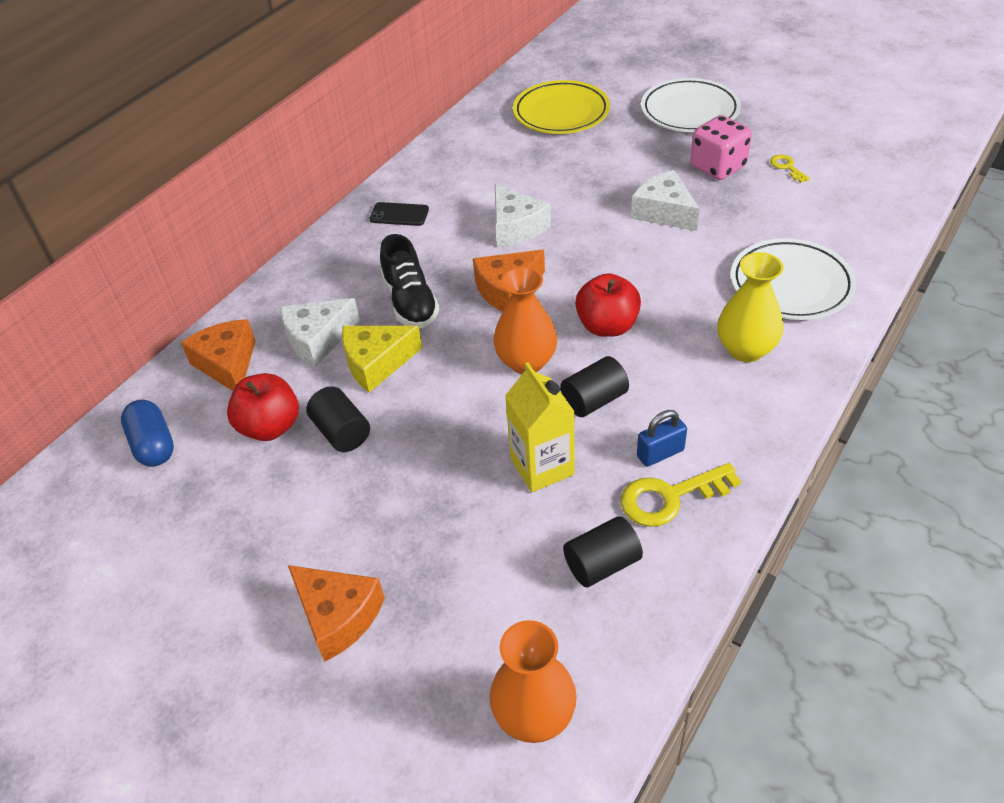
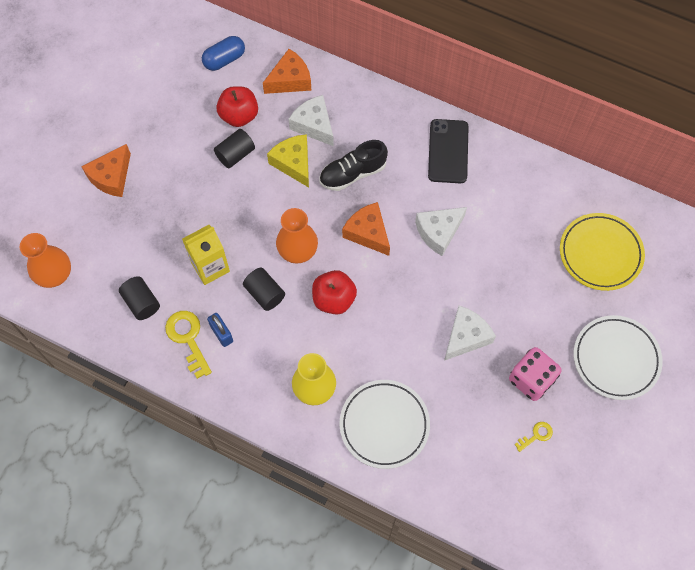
camera: 80 degrees right, 20 degrees up
(399, 214) = (448, 151): black phone -> black phone, size x1.68

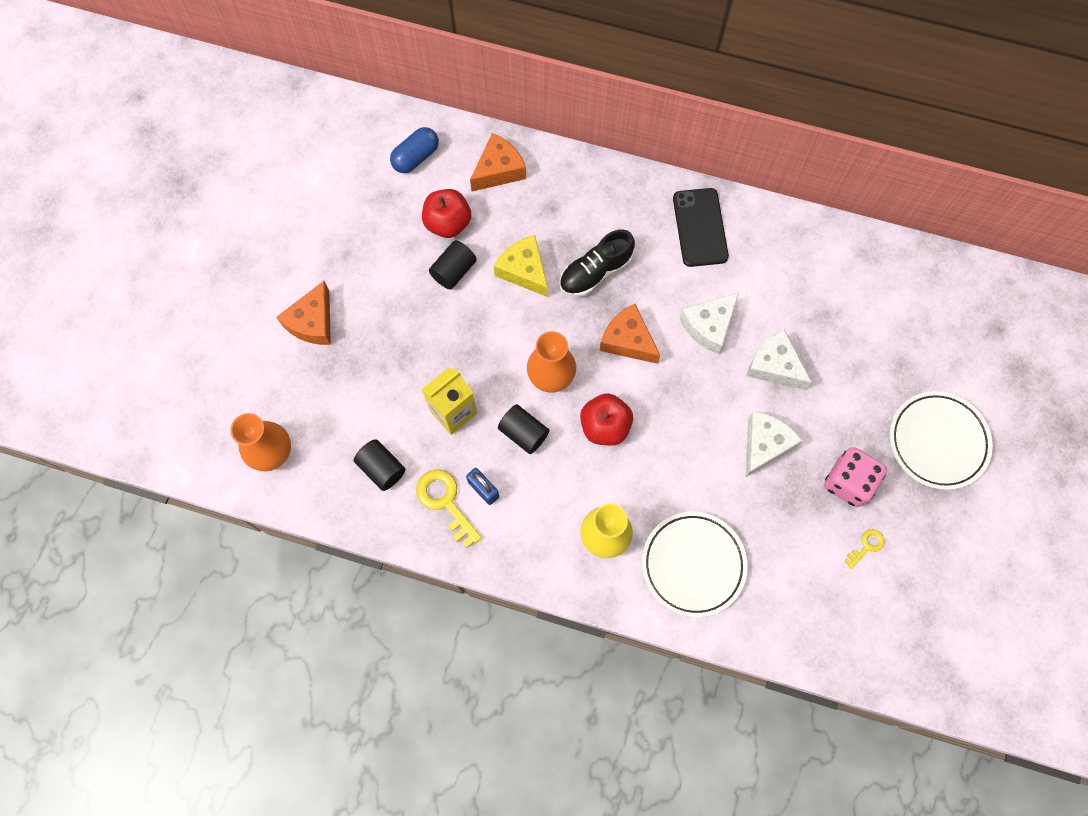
camera: 10 degrees left, 5 degrees up
(314, 125) = (538, 221): white cheese -> white cheese (774, 366)
(600, 253) = (896, 321): yellow plate -> none

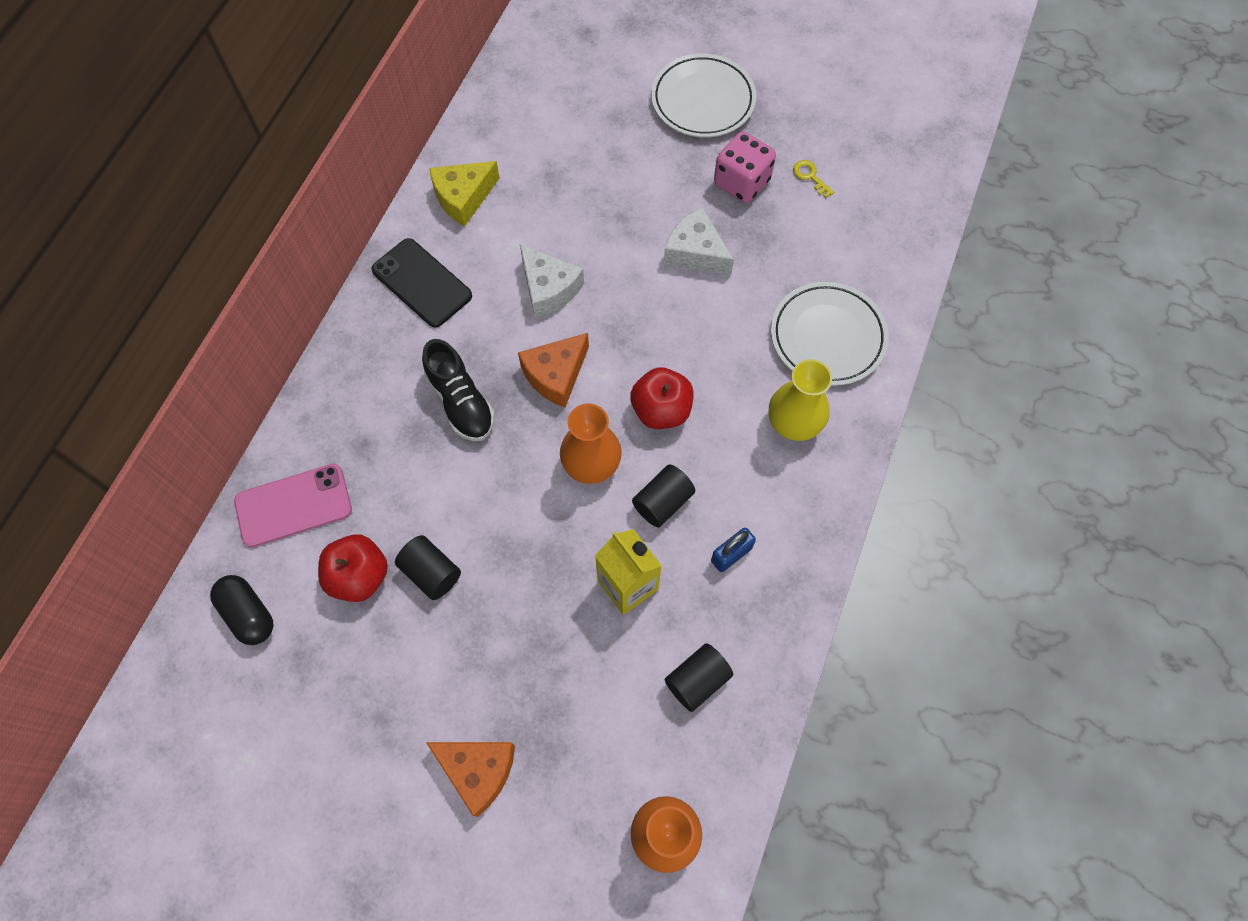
camera: 85 degrees left, 5 degrees down
(416, 157) = (248, 614): blue capsule -> black capsule
(445, 502) = (746, 601): yellow key -> none
(499, 170) = (293, 505): orange cheese -> pink phone
(524, 270) = (445, 485): yellow cheese -> yellow cheese (463, 197)
(700, 227) = (422, 283): black phone -> black phone turned 45 degrees clockwise
(774, 366) = (605, 231): white cheese -> none

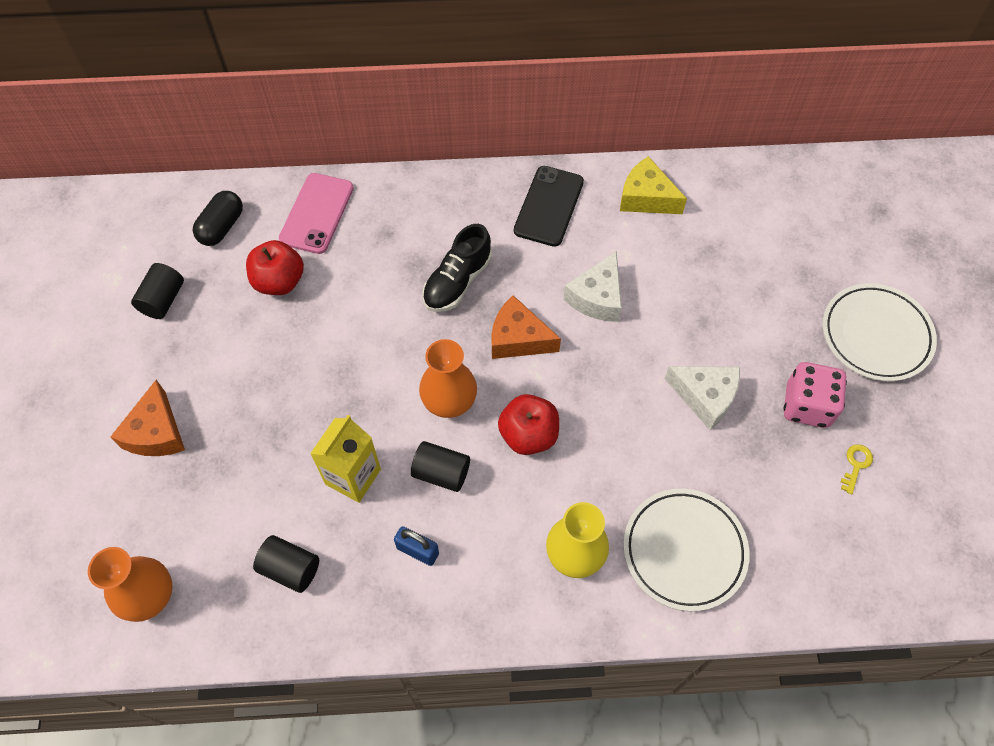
camera: 65 degrees right, 5 degrees down
(293, 505) = (317, 213): pink phone -> pink phone turned 60 degrees clockwise
(431, 573) = (302, 328): black cylinder -> black cylinder (163, 300)
(695, 252) = (705, 397): white cheese -> white cheese turned 105 degrees clockwise

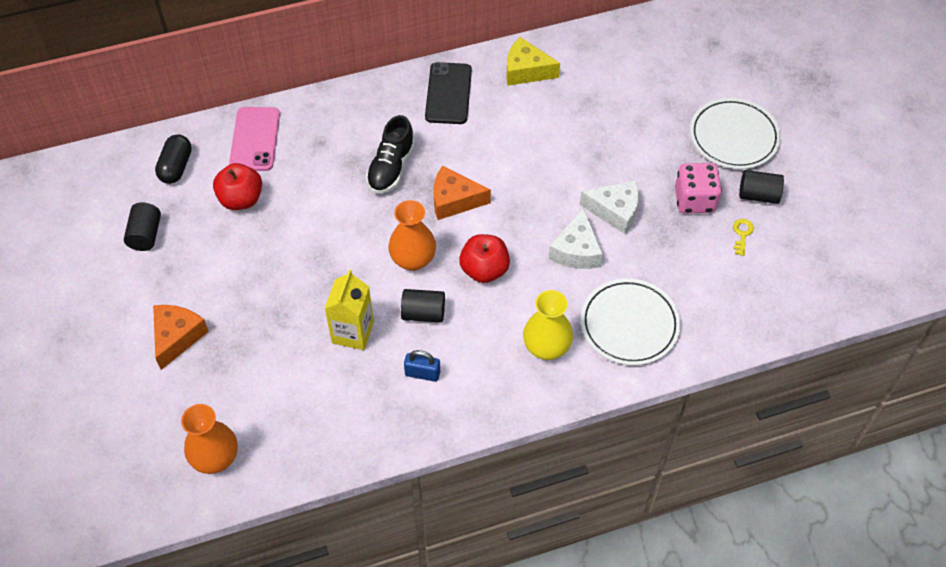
camera: 15 degrees left, 5 degrees down
(156, 432) = (177, 337): orange cheese -> orange cheese turned 150 degrees counterclockwise
(290, 569) = (324, 411): black cylinder -> black cylinder (758, 195)
(597, 297) = (508, 155): white cheese -> white cheese (576, 250)

